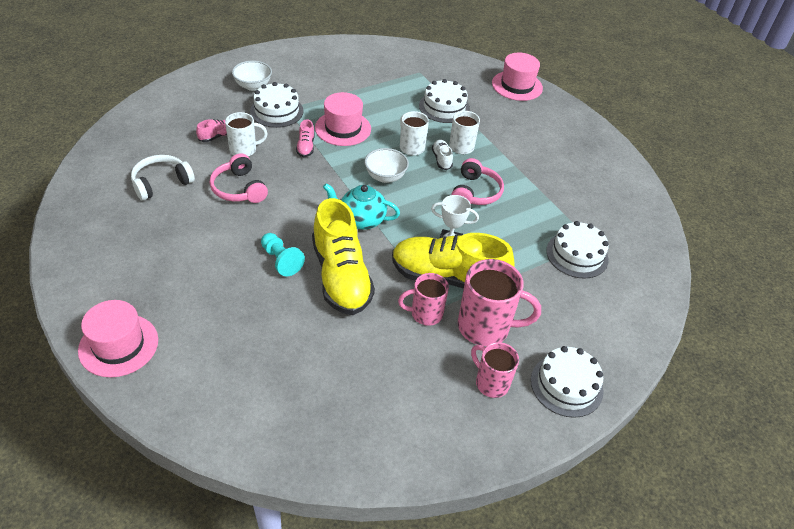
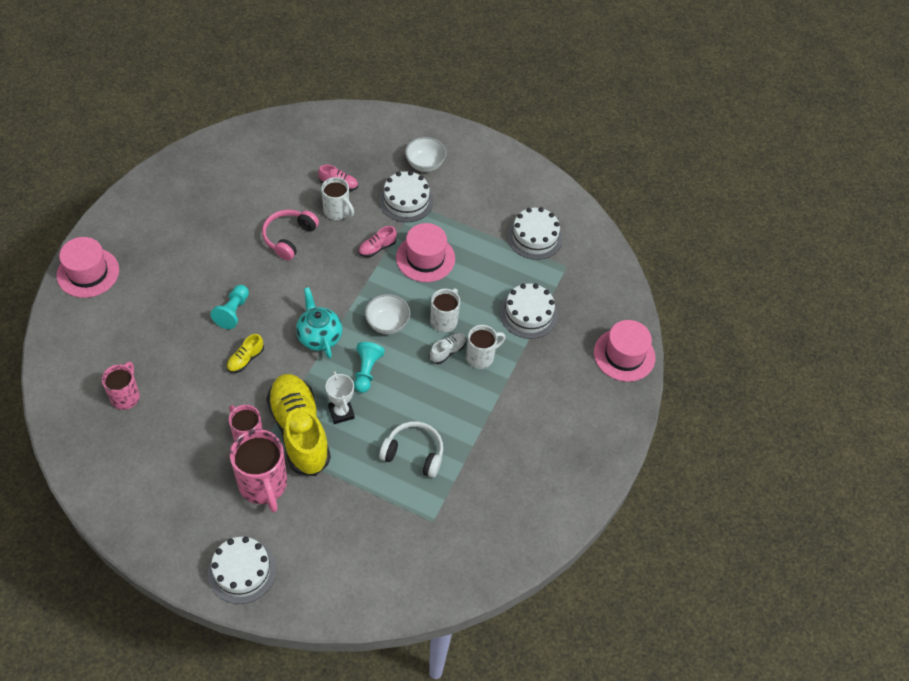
camera: 55 degrees right, 10 degrees up
(161, 183) = (255, 188): white headphones -> white headphones (414, 453)
(341, 276) = (245, 359): yellow shoe -> yellow shoe, size x0.42
(421, 210) = (366, 371): none -> turquoise pawn
(475, 192) = (423, 399): pink headphones -> none
(491, 383) = (208, 516): pink mug -> pink mug (126, 396)
(577, 255) = (404, 516): white cake -> white cake (534, 237)

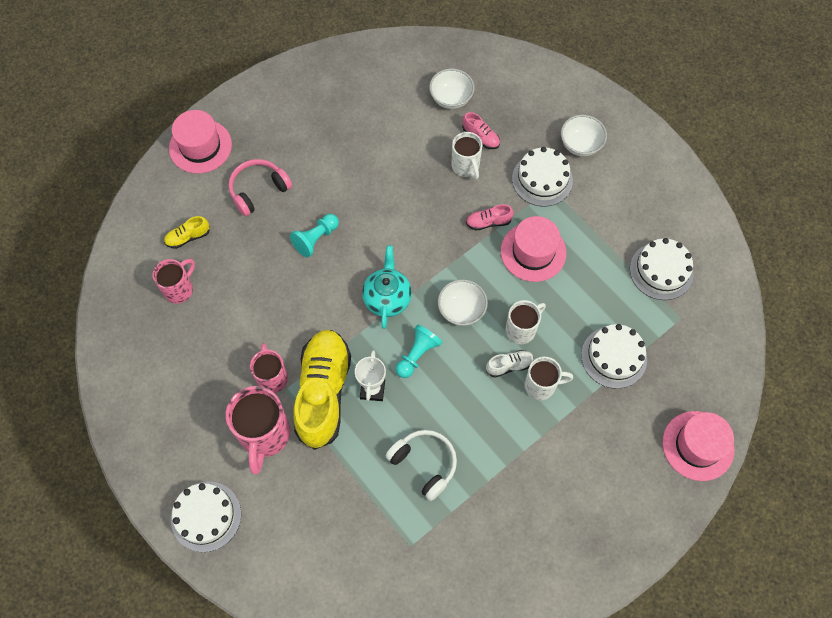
camera: 30 degrees right, 10 degrees up
(245, 359) = (305, 294): yellow shoe -> yellow shoe (188, 237)
(289, 237) = (405, 178): pink headphones -> pink headphones (258, 190)
(298, 162) = (451, 98): none -> white bowl

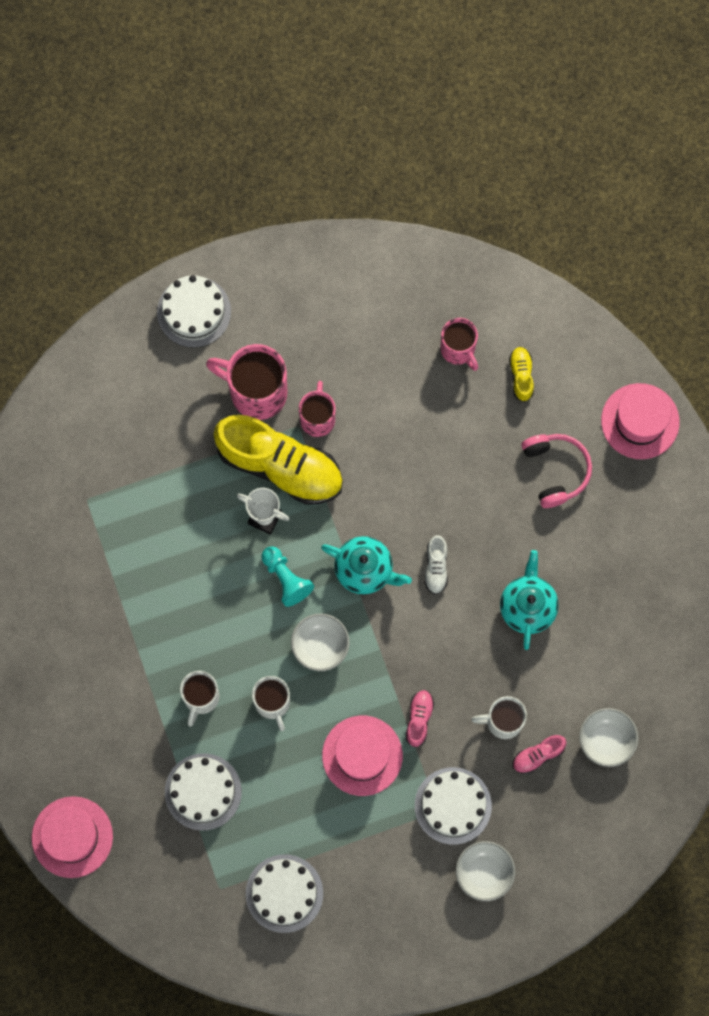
camera: 110 degrees right, 10 degrees up
(272, 377) = (317, 418): pink mug -> pink mug turned 90 degrees counterclockwise
(316, 239) = (468, 515): turquoise pawn -> none
(372, 177) = (527, 606): none -> turquoise teapot
(424, 464) = (163, 543): white headphones -> none
(509, 365) = (236, 673): white shoe -> white shoe (436, 567)

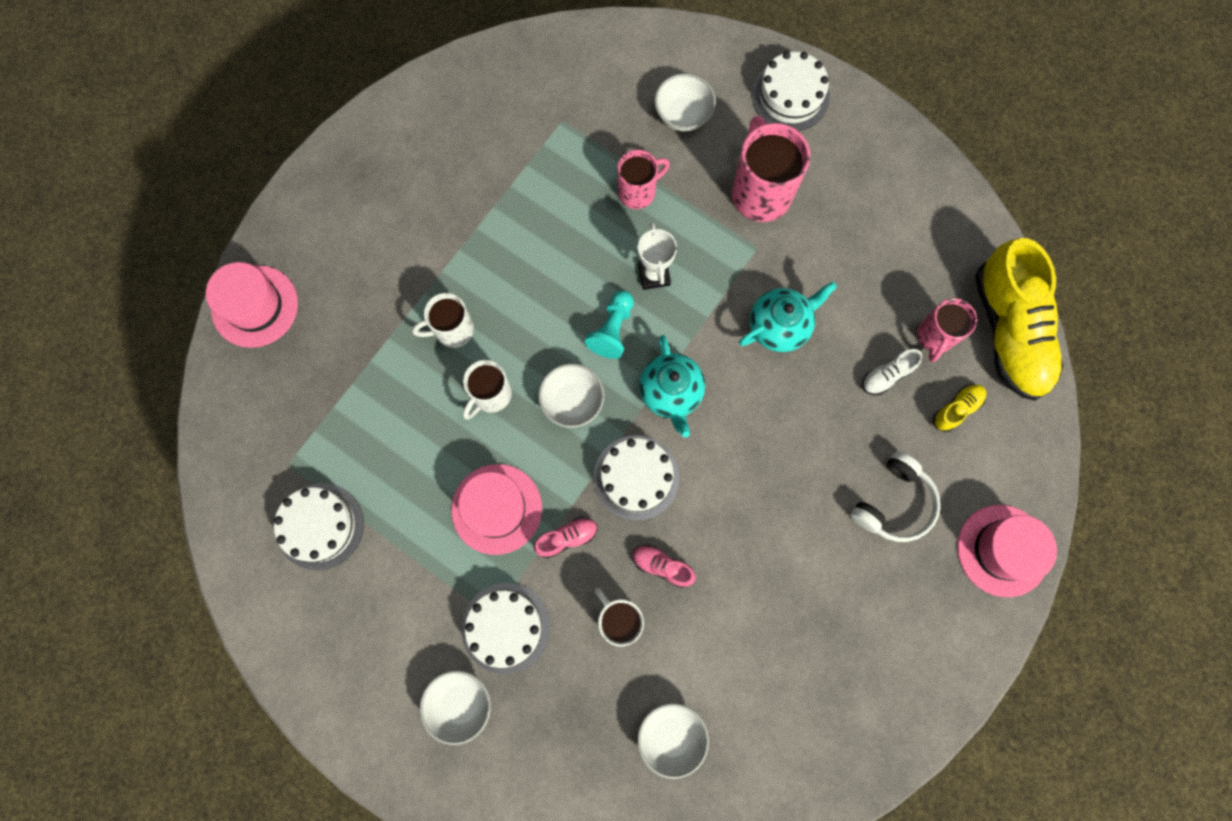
camera: 55 degrees right, 0 degrees up
(150, 404) = (683, 115): none -> white bowl
(203, 791) = (368, 389): white cake -> white cake (636, 477)
(280, 466) = (710, 256): yellow shoe -> yellow shoe (1008, 331)
(317, 418) = (777, 258): pink mug -> pink mug (638, 192)
(436, 567) = (720, 455): white shoe -> white shoe (887, 375)
(527, 606) = (745, 566): turquoise teapot -> turquoise teapot (779, 326)
(538, 755) = (609, 677): pink shoe -> pink shoe (662, 566)
(556, 470) = (894, 503): pink headphones -> white headphones

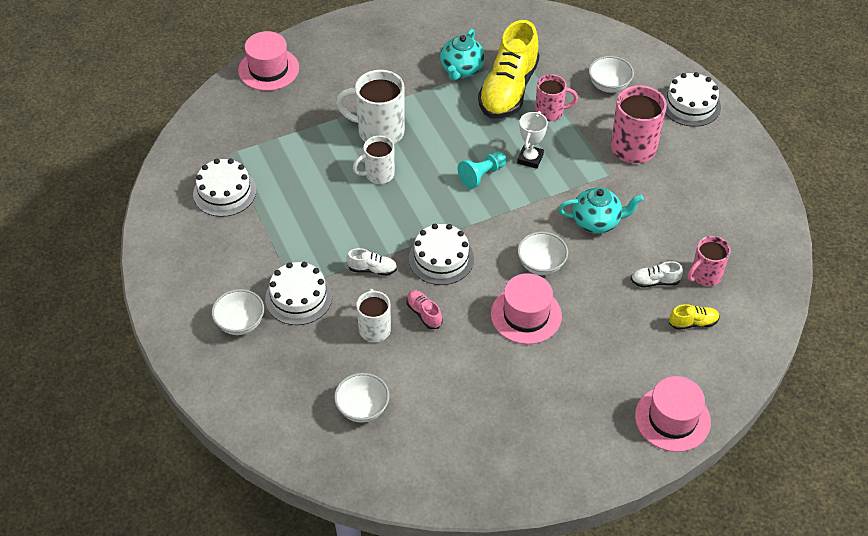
camera: 30 degrees right, 25 degrees down
(452, 330) = (379, 131): white mug -> white mug, size x1.62
(496, 509) = (339, 233): pink hat -> pink hat (526, 315)
(567, 538) = (372, 269): pink shoe -> white shoe
(572, 401) = (428, 200): white bowl -> white bowl (541, 264)
(671, 393) = (497, 225): turquoise teapot -> turquoise teapot (461, 70)
(894, 503) = (610, 354): white headphones -> none
(1008, 331) = (762, 296): yellow shoe -> yellow shoe (508, 90)

